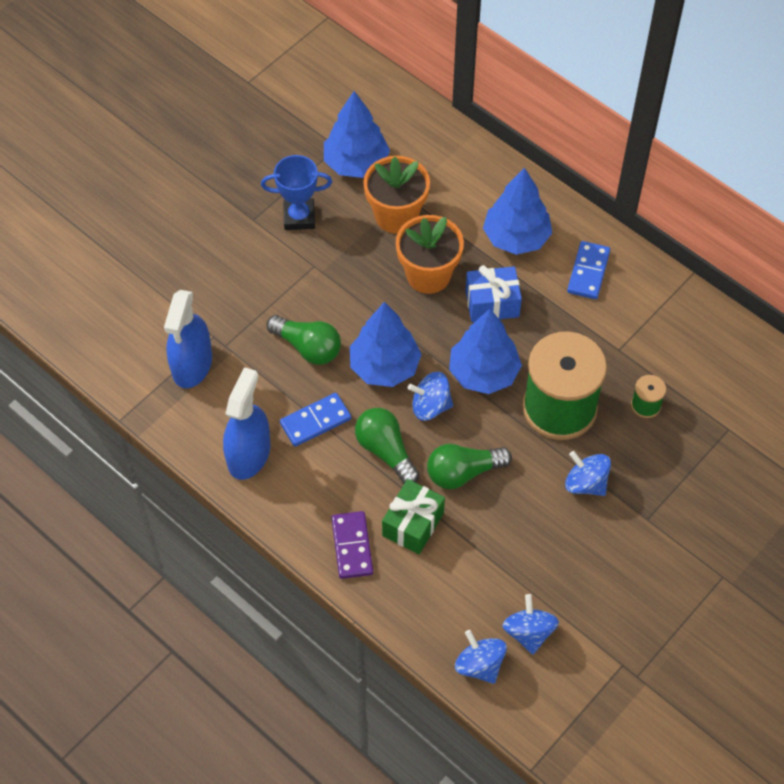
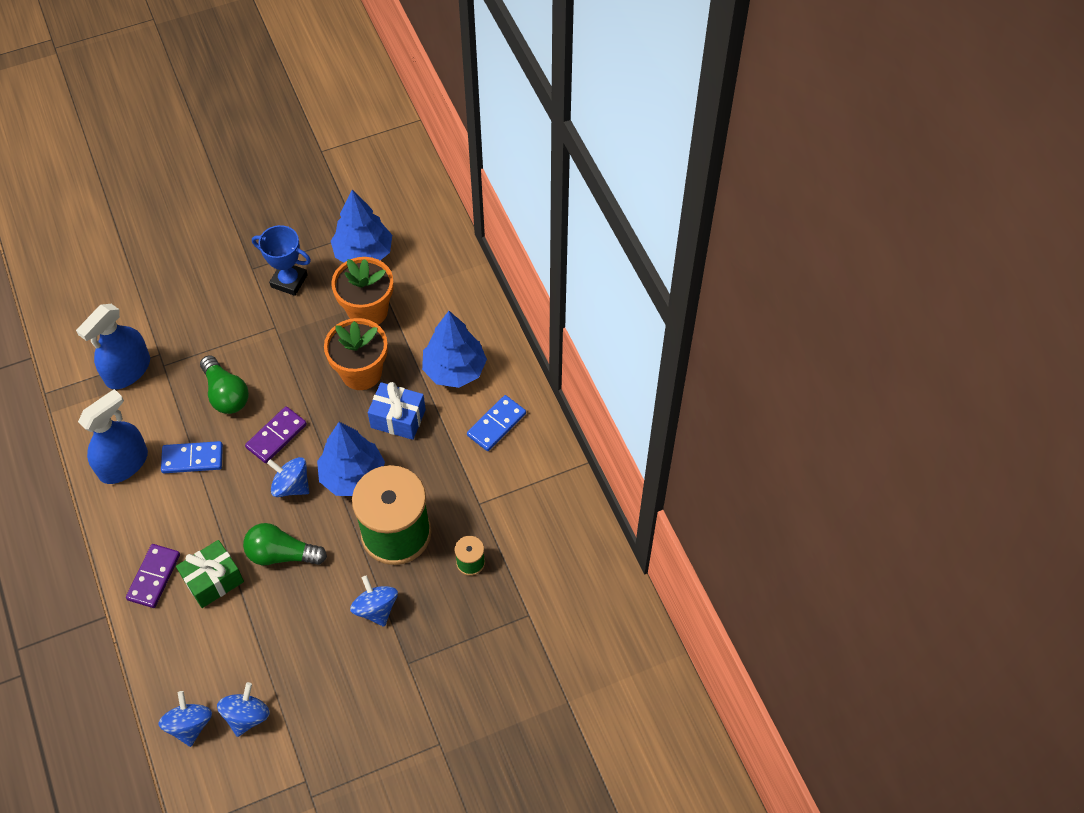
camera: 25 degrees right, 0 degrees up
(384, 366) = (276, 436): blue tree -> purple domino
(386, 451) = (231, 508): green light bulb -> none

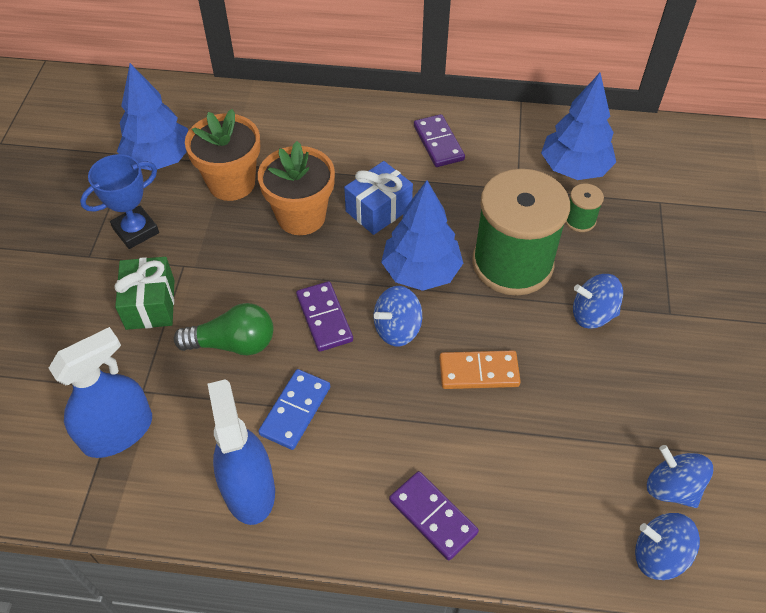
camera: 60 degrees left, 5 degrees down
(128, 370) = (117, 431): blue spray bottle -> blue spray bottle turned 105 degrees counterclockwise
(213, 580) = (474, 453): green gift -> green gift (150, 304)
(281, 554) = (479, 372): green light bulb -> orange domino
(454, 370) = (355, 147): blue tree -> blue tree (574, 168)
(496, 424) = (438, 143): blue domino -> purple domino

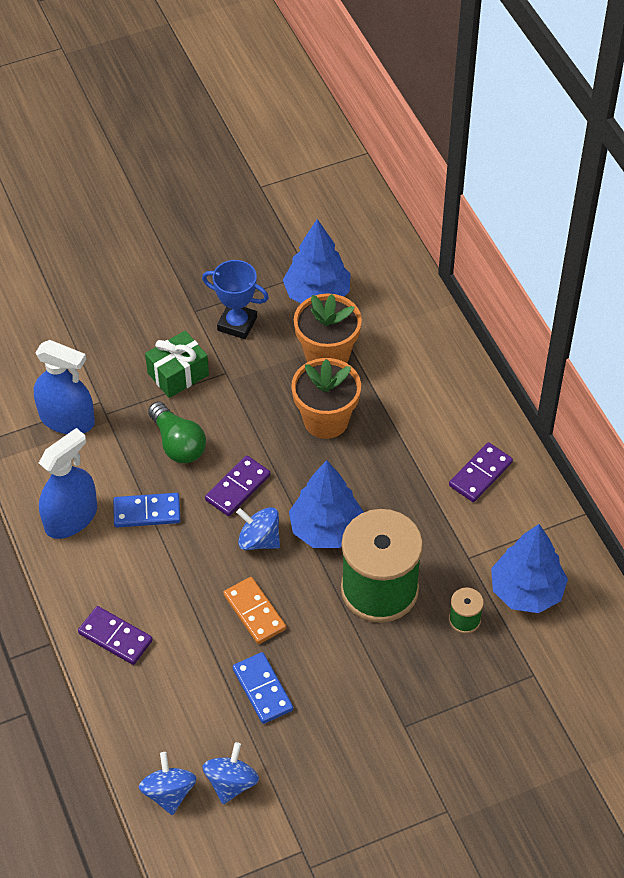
camera: 60 degrees right, 0 degrees up
(378, 210) = (371, 468): blue gift -> none
(433, 516) = (115, 637): purple domino -> purple domino turned 75 degrees counterclockwise
(573, 407) = (263, 689): none -> blue domino
(592, 314) = (364, 669): blue spinning top -> none

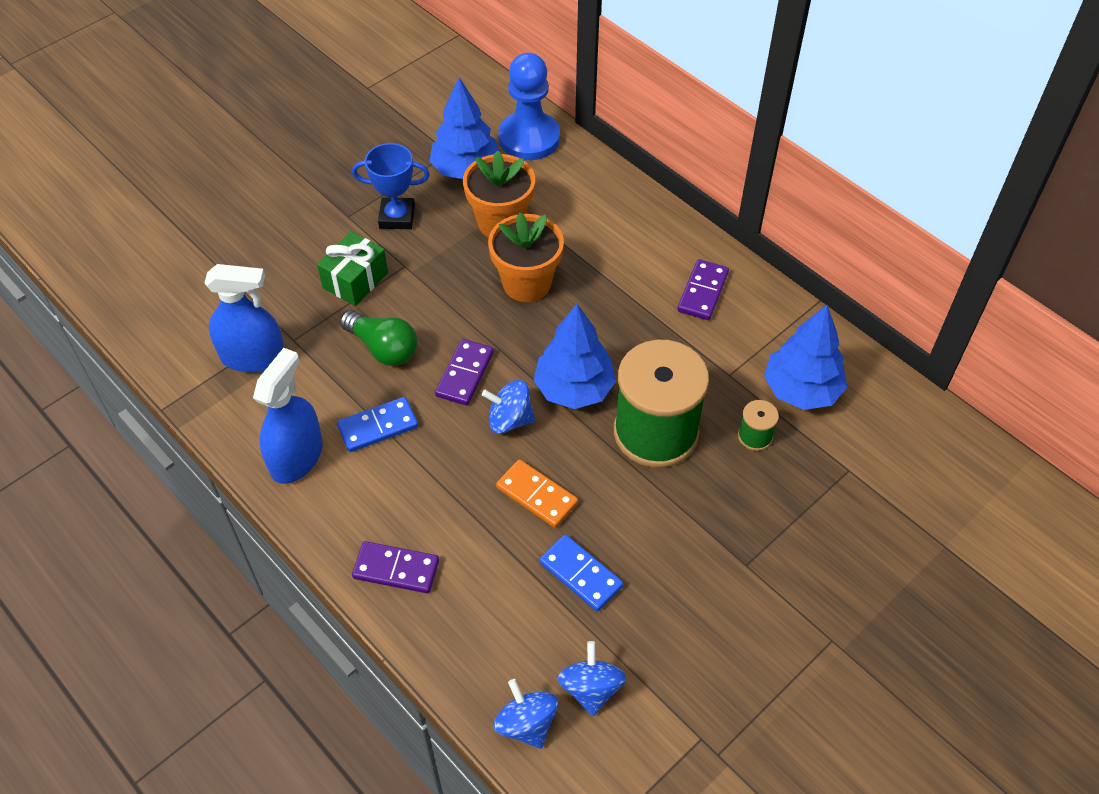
camera: 20 degrees left, 0 degrees up
(388, 279) = (529, 138): none -> blue pawn

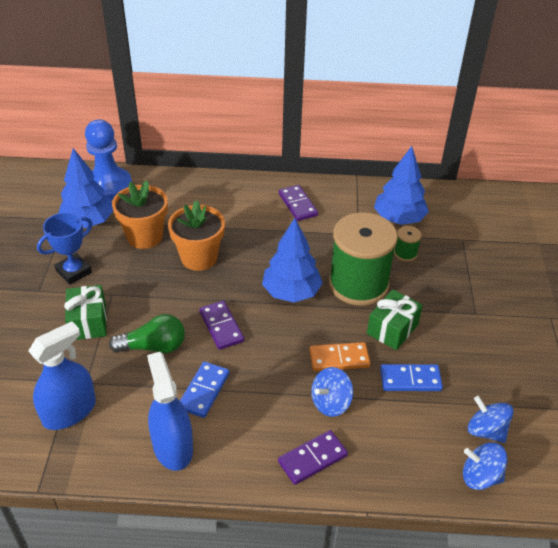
camera: 45 degrees left, 10 degrees down
(509, 420) = (276, 332): blue spinning top -> blue spinning top (330, 403)
(630, 508) = (392, 329): none -> green gift

